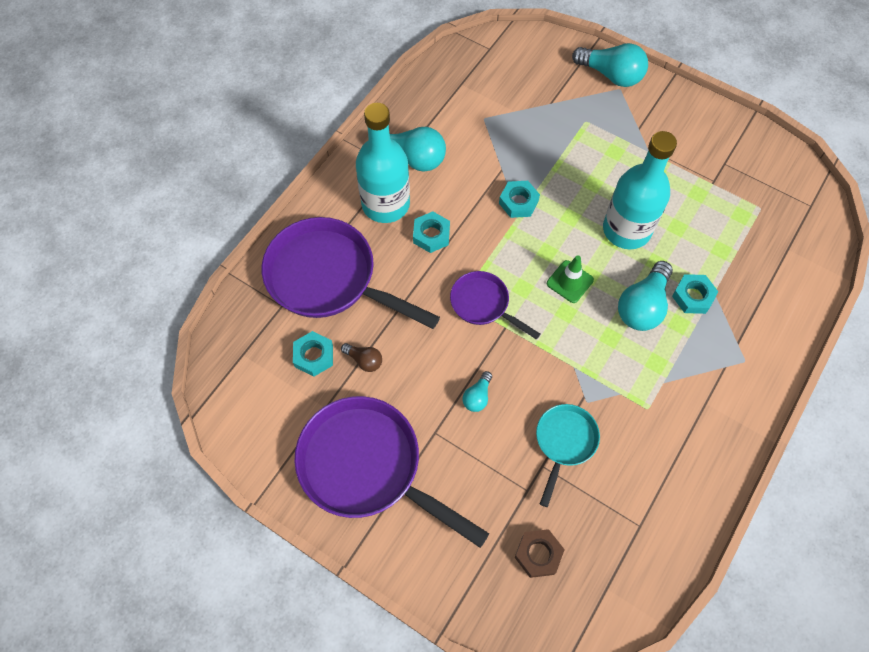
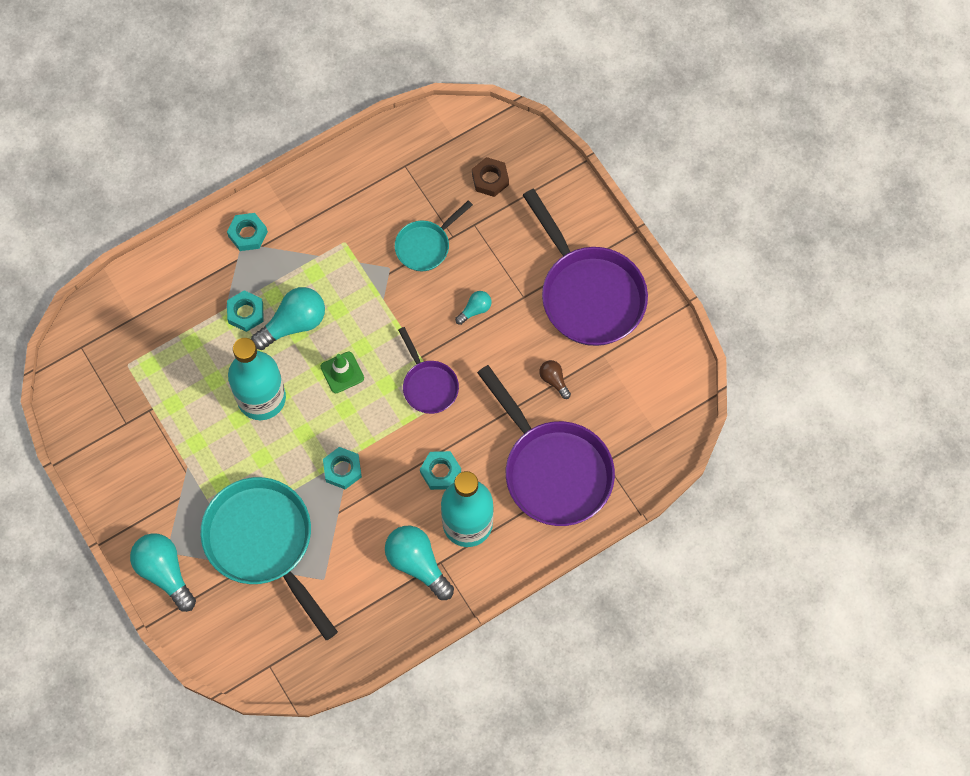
camera: 155 degrees left, 5 degrees up
(314, 356) = (595, 403): turquoise nut -> turquoise nut (248, 234)
(548, 123) = (264, 543): none -> turquoise pan

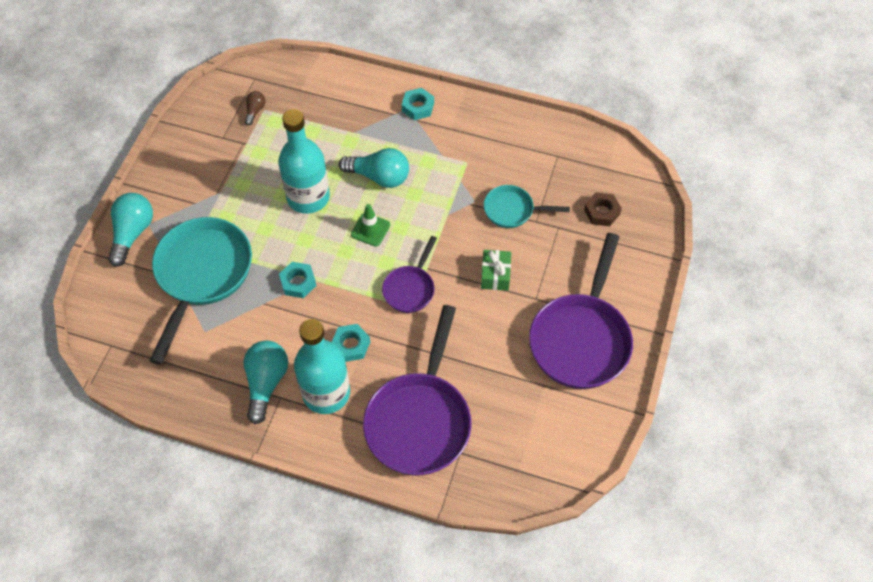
camera: 50 degrees right, 10 degrees down
(246, 313) = (361, 145): turquoise nut -> none
(475, 310) = (495, 275): turquoise light bulb -> green gift
(554, 380) = (491, 367): brown light bulb -> brown light bulb (255, 111)

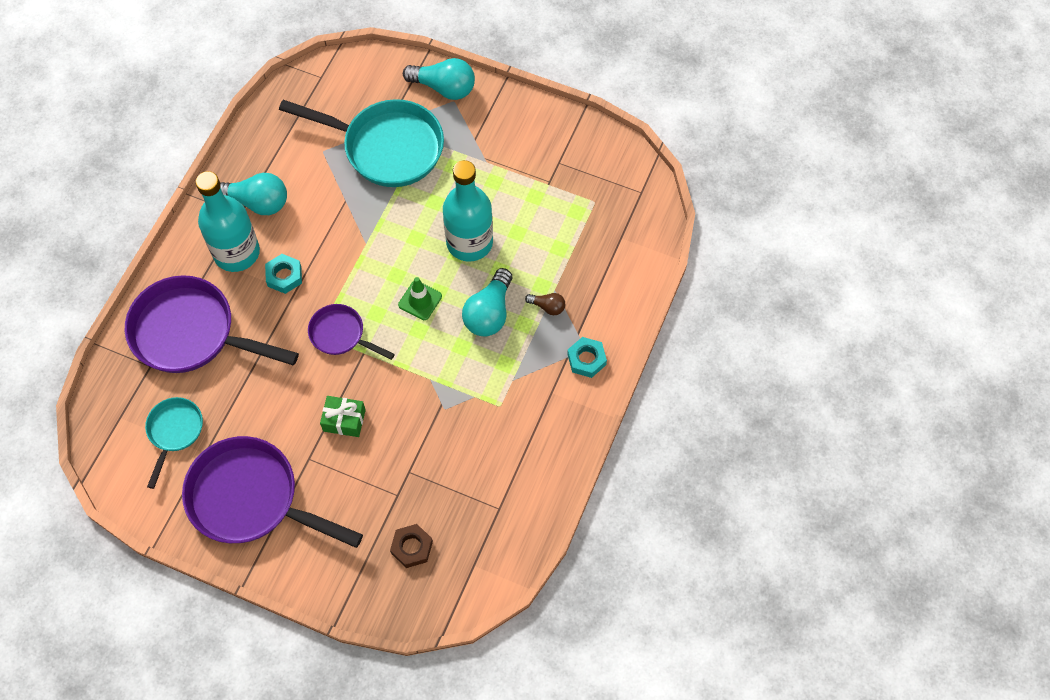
camera: 95 degrees right, 5 degrees up
(255, 111) = (593, 193): brown light bulb -> brown light bulb (547, 307)
(298, 282) = (364, 231): turquoise nut -> none
(512, 210) = (427, 448): turquoise pan -> turquoise pan (174, 432)

